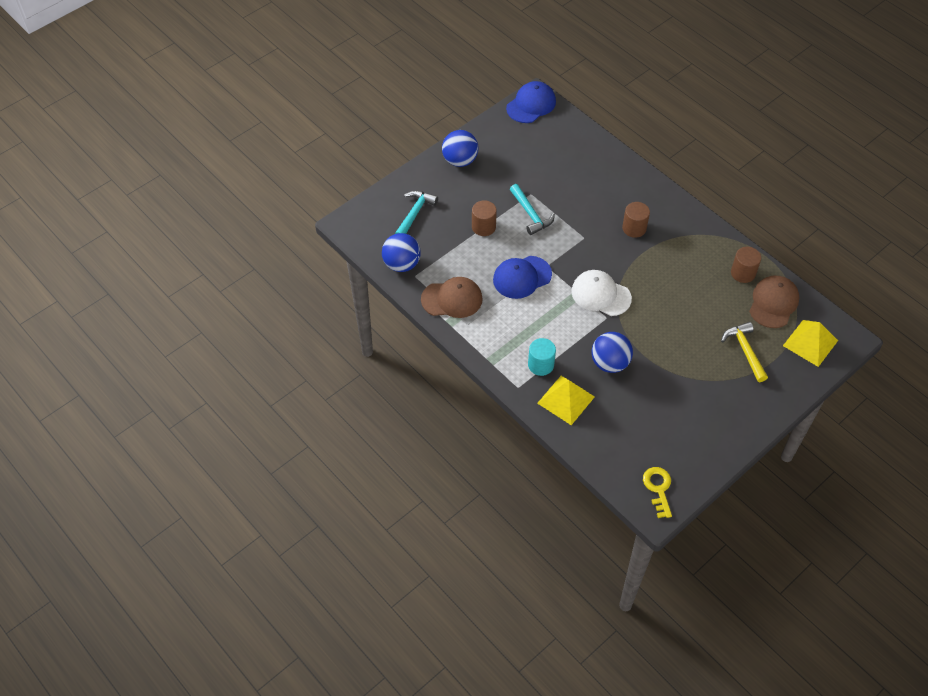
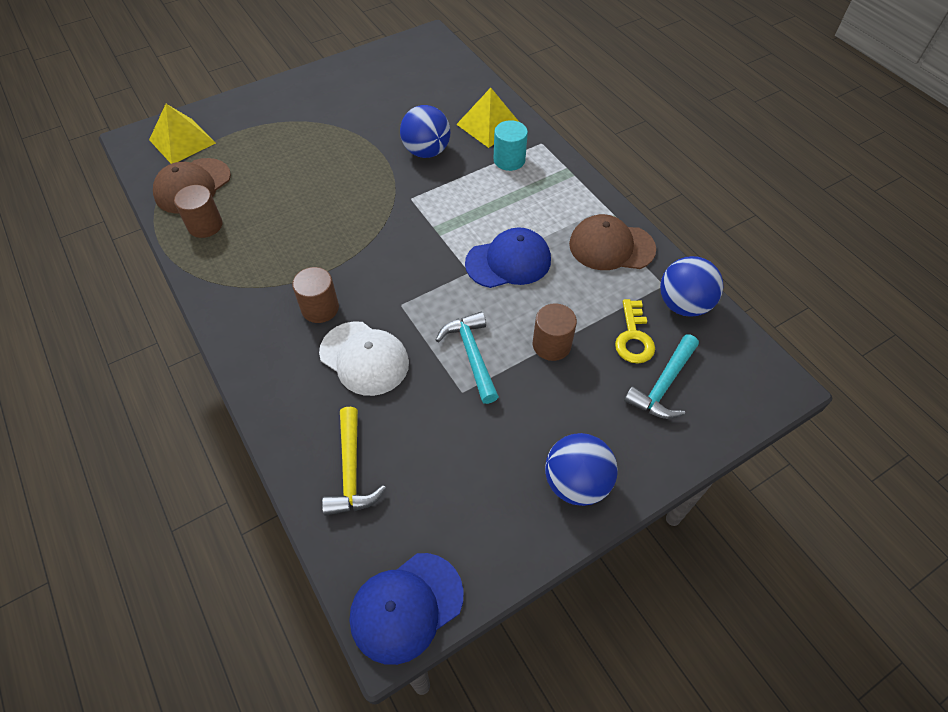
camera: 170 degrees left, 0 degrees up
(600, 294) = (407, 225): white cap -> white cap (364, 358)
(658, 488) = (421, 50): yellow key -> yellow key (633, 337)
(745, 351) = (262, 143): yellow hammer -> yellow hammer (351, 471)

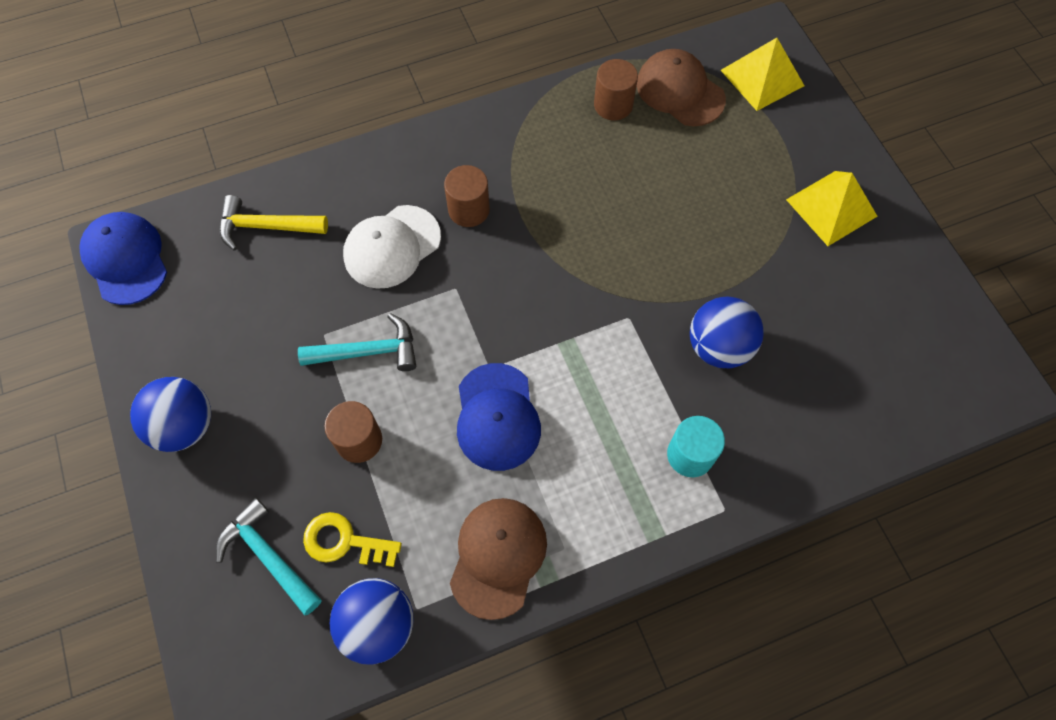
camera: 100 degrees right, 10 degrees up
(489, 125) = (771, 441): yellow pyramid -> yellow pyramid (831, 207)

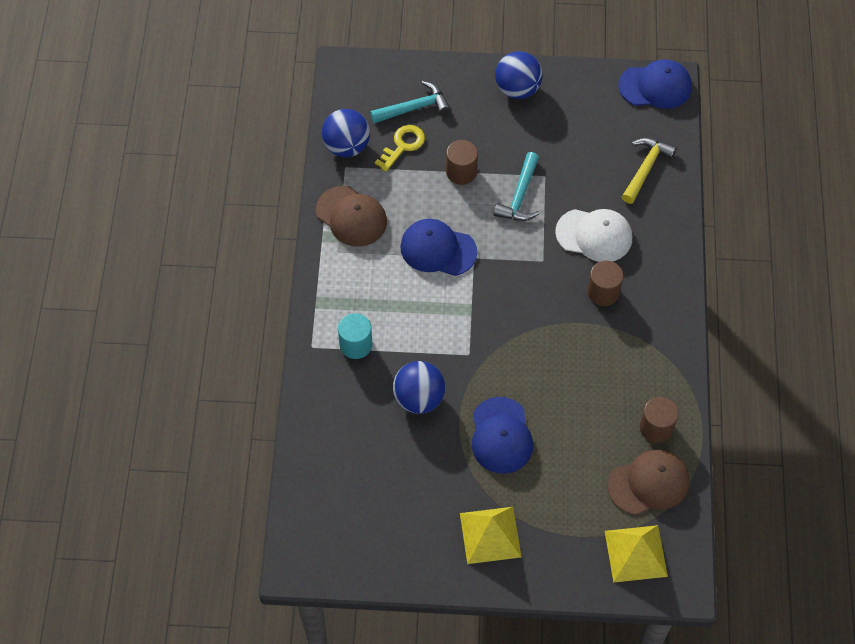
camera: 115 degrees right, 5 degrees down
(392, 247) = (594, 235): white cap -> white cap turned 120 degrees clockwise
(711, 242) = (501, 436): none -> blue cap

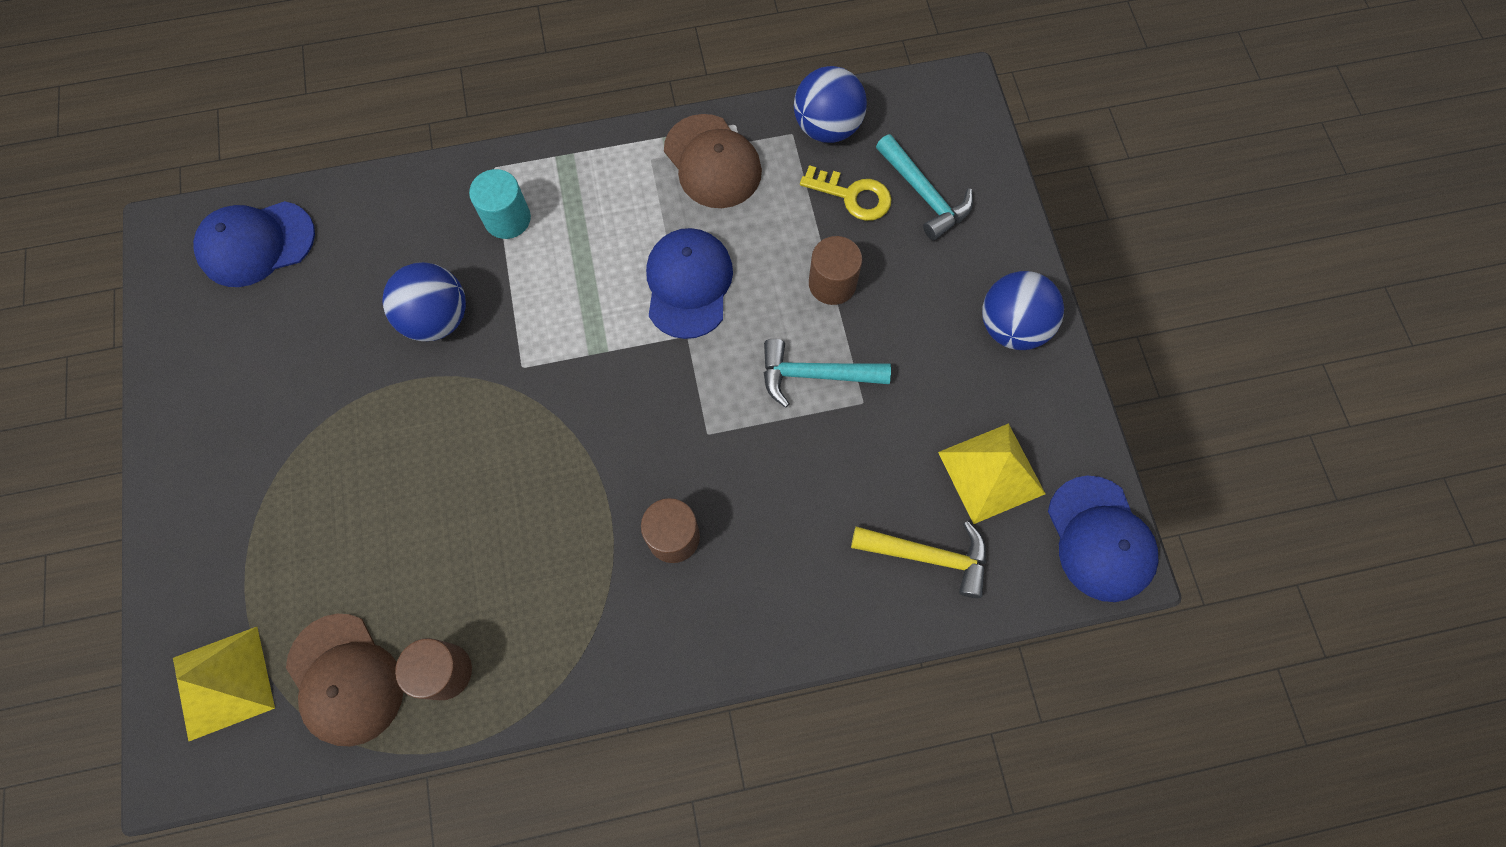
camera: 75 degrees right, 10 degrees up
(351, 216) = (712, 162): brown cap -> brown cap turned 60 degrees counterclockwise
(490, 535) = (234, 463): yellow pyramid -> yellow pyramid (991, 473)
(501, 436) = (395, 441): blue cap -> blue cap (256, 244)
(594, 235) = (775, 501): white cap -> none

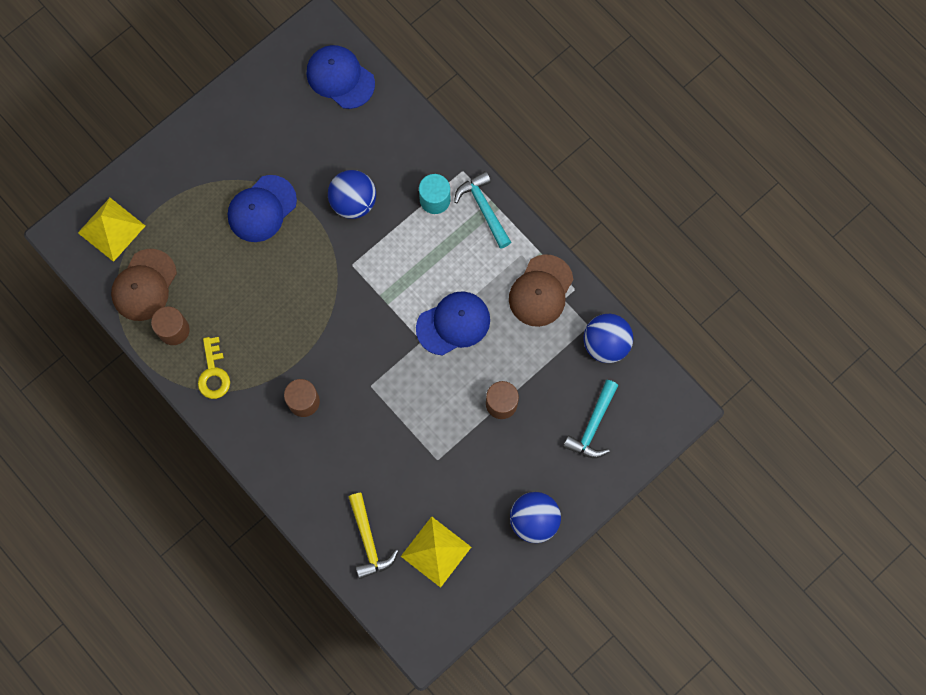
camera: 60 degrees right, 5 degrees up
(815, 375) = (438, 424): turquoise hammer -> turquoise hammer (484, 208)
(852, 196) = (566, 384): yellow key -> yellow key (213, 373)
(1100, 539) = (431, 629): blue cap -> blue cap (262, 209)

